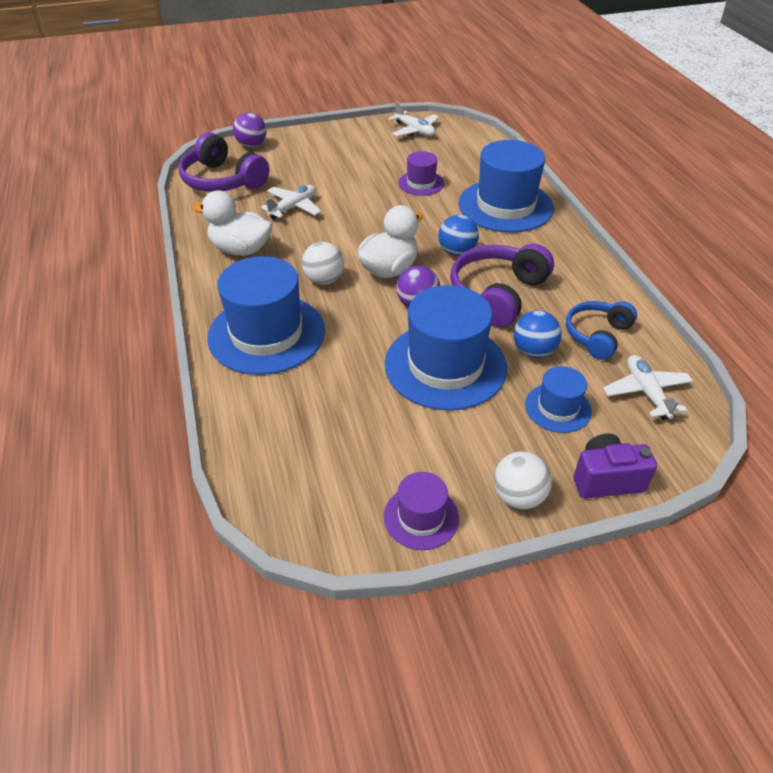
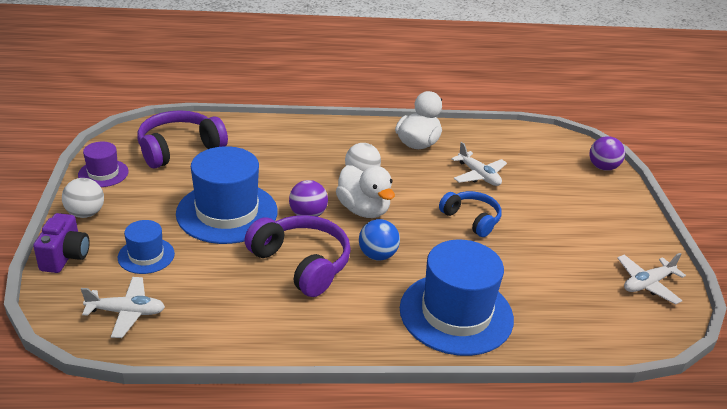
camera: 100 degrees right, 10 degrees down
(222, 180) = (532, 146): purple headphones -> purple headphones (179, 149)
(266, 334) = (306, 143): blue hat -> none
(421, 183) = (515, 261): purple hat -> none
(533, 351) = (215, 262): blue ball -> none
(597, 335) = (212, 308): blue headphones -> blue headphones (471, 219)

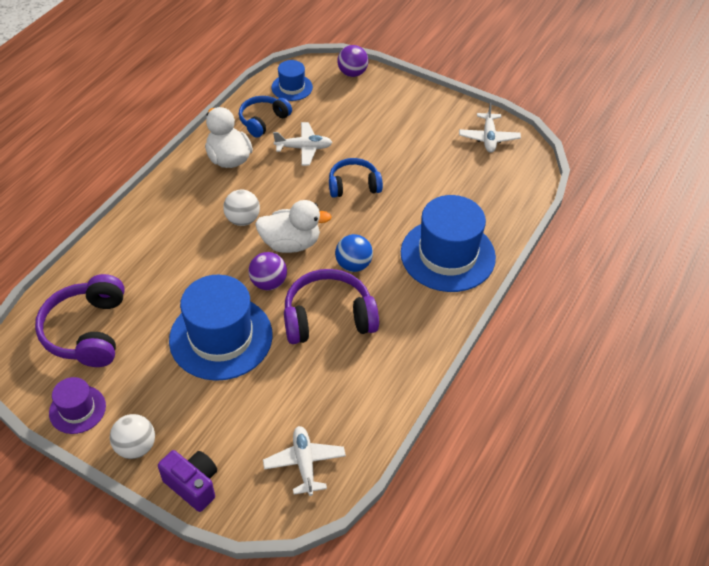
camera: 55 degrees left, 15 degrees up
(126, 312) = (304, 463): white plane -> white plane turned 45 degrees counterclockwise
(146, 255) = (238, 421): blue hat -> blue hat (292, 87)
(481, 144) = (263, 121): none -> blue headphones

